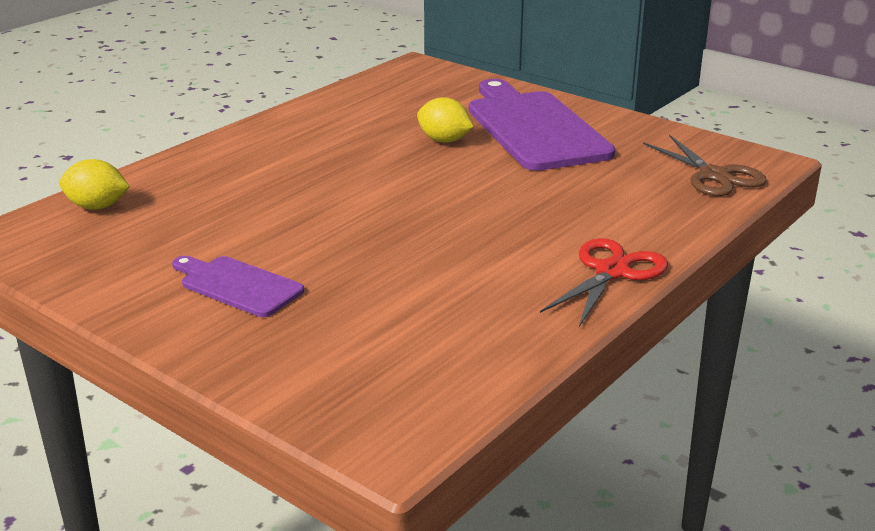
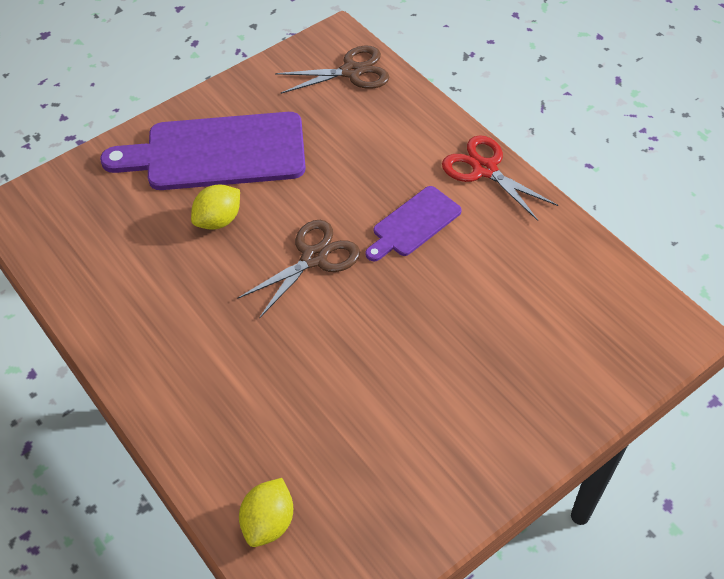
camera: 75 degrees left, 25 degrees up
(237, 285) = (456, 406): purple cutting board -> purple cutting board (414, 224)
(417, 189) = (314, 257): none -> brown scissors

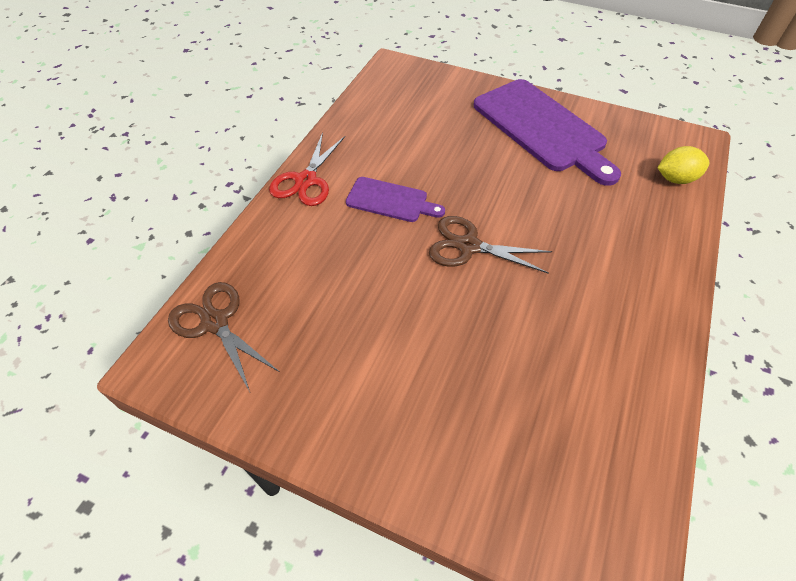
camera: 120 degrees left, 0 degrees up
(217, 153) = (399, 387): purple cutting board -> purple cutting board (542, 128)
(219, 220) = (481, 335): yellow lemon -> none

